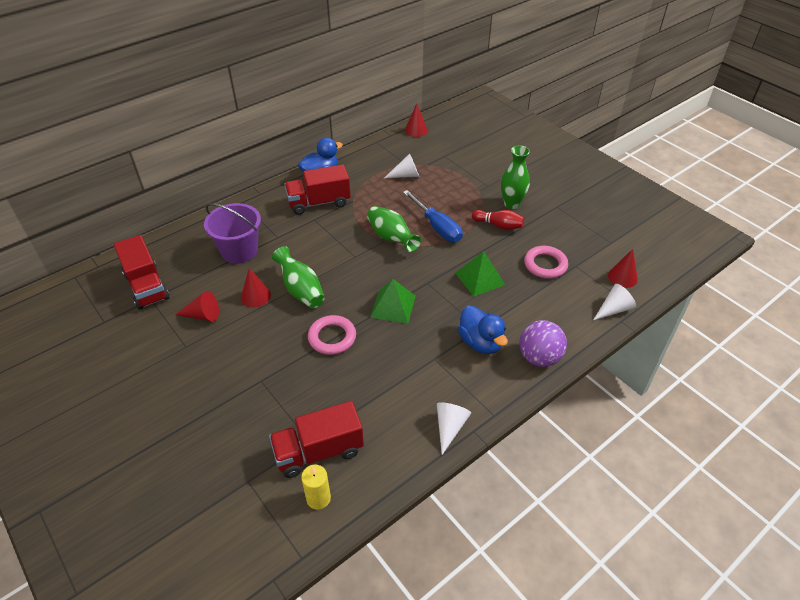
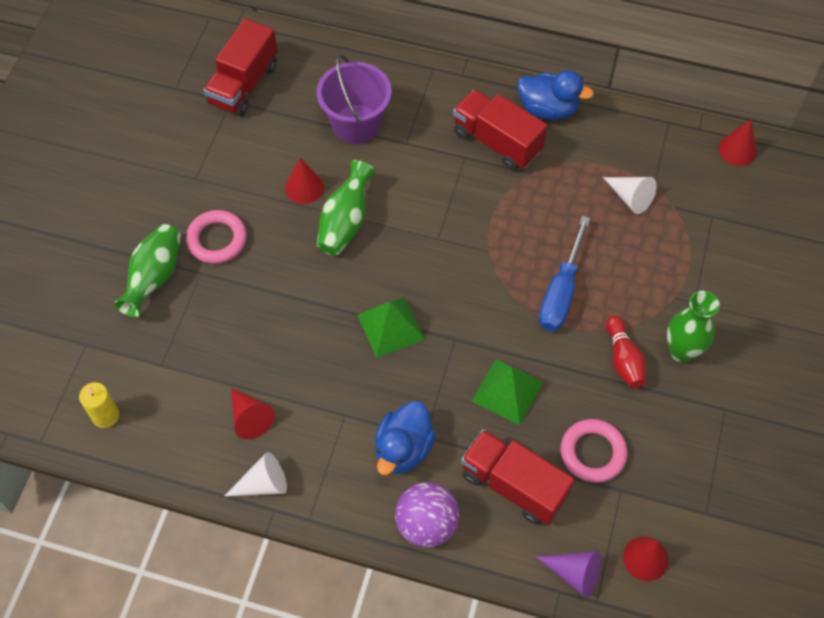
camera: 55 degrees right, 15 degrees up
(202, 315) = (244, 161): red cone -> red cone (250, 418)
(319, 451) = (155, 381): red truck -> red truck (513, 485)
(332, 337) = (301, 298): pink ring -> pink ring (217, 240)
(391, 238) = (499, 255): green vase -> green vase (154, 277)
(614, 309) = (574, 573): white cone -> purple cone

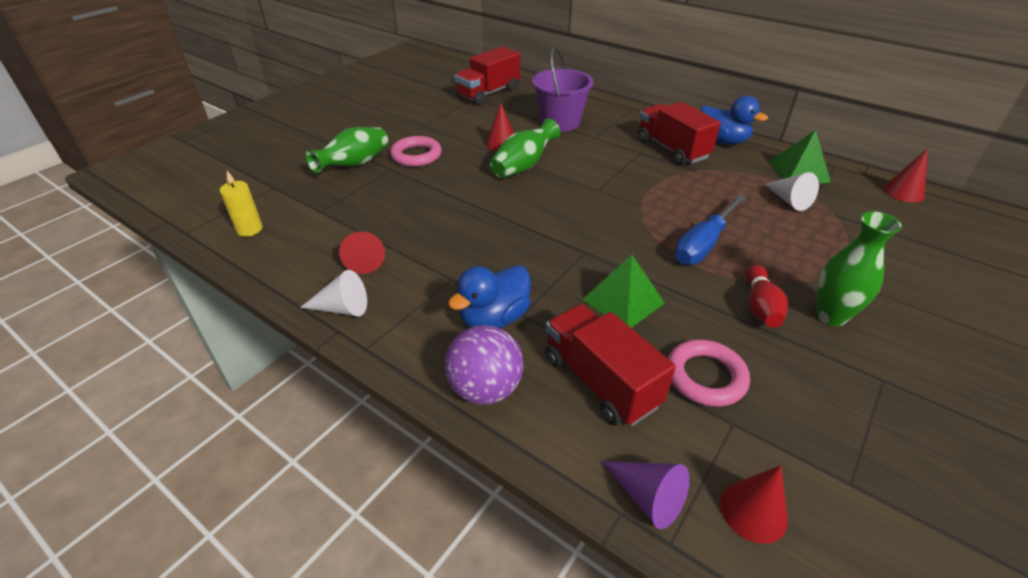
camera: 20 degrees right, 20 degrees down
(390, 326) = (528, 231): green pyramid -> green pyramid (799, 171)

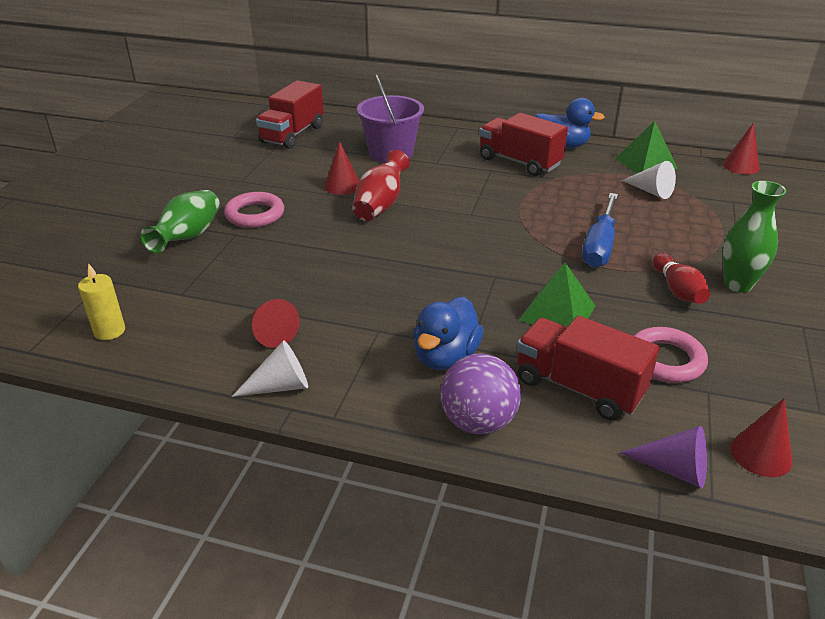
camera: 20 degrees left, 5 degrees down
(523, 166) = (380, 204): green vase -> red vase

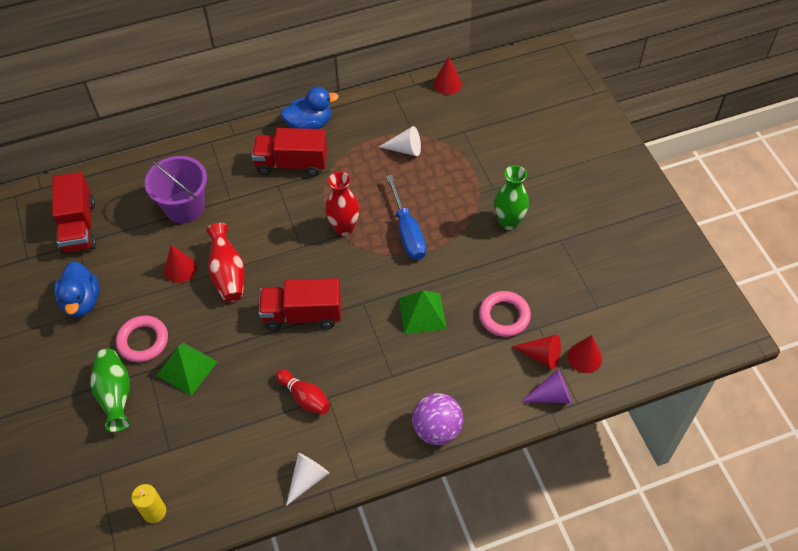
camera: 35 degrees left, 20 degrees up
(271, 333) = (263, 442): red cone -> red cone (541, 356)
(445, 357) = (384, 393): blue duck -> blue duck (82, 301)
(530, 218) = (344, 228): none -> red vase
(579, 387) = (472, 368): red truck -> red truck (302, 314)
(646, 163) = (382, 115): green pyramid -> green pyramid (187, 368)
(677, 290) = (478, 248): red bowling pin -> red bowling pin (304, 397)

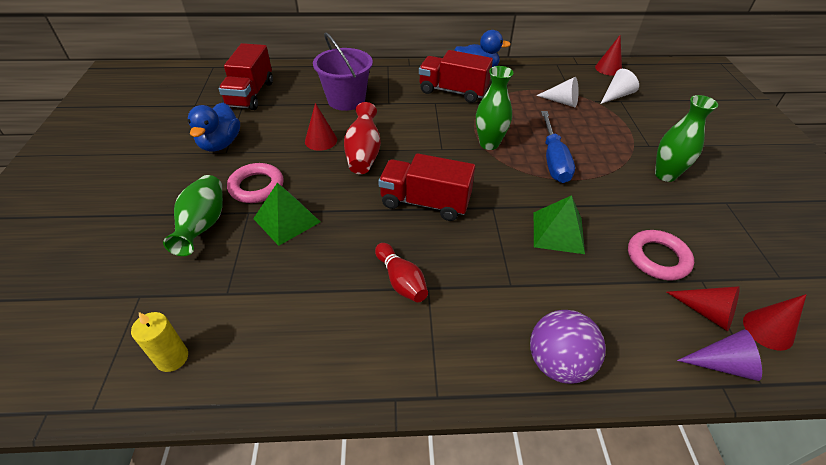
camera: 15 degrees right, 10 degrees down
(307, 479) = (373, 375): white cone -> white cone (616, 95)
(344, 228) = (489, 144): red vase -> green vase

